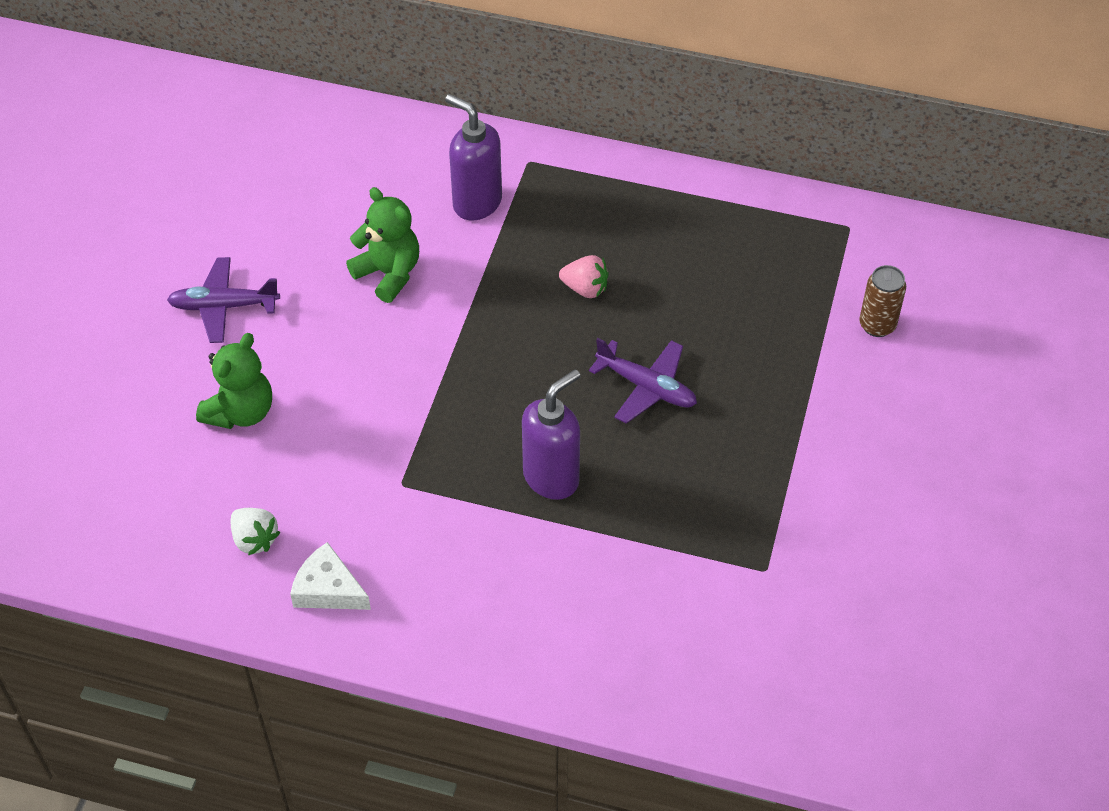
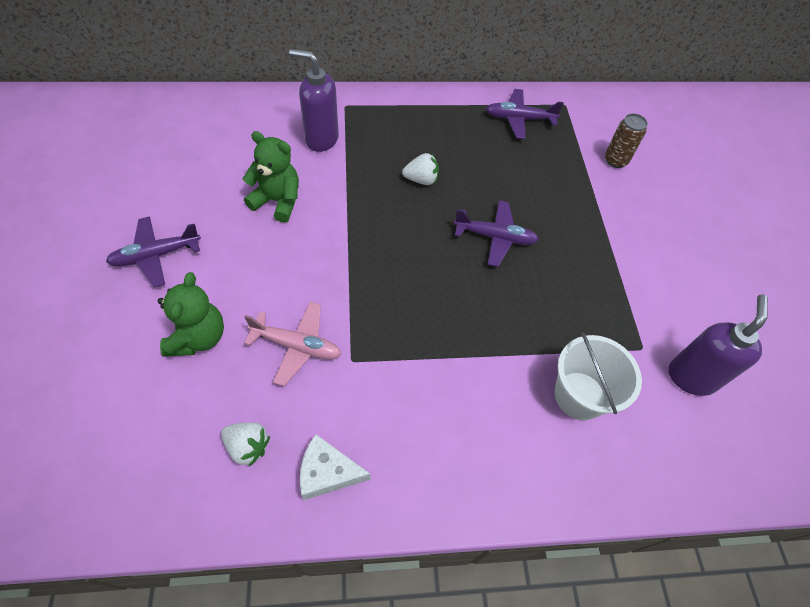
camera: 25 degrees left, 5 degrees up
(346, 451) = (297, 346): none -> pink plane
(552, 477) = (462, 322): purple soap dispenser -> purple soap dispenser (691, 377)
(585, 288) = (421, 180): pink strawberry -> white strawberry
(653, 598) = (579, 395): none -> white bucket
(767, 233) = (519, 119): none -> purple plane

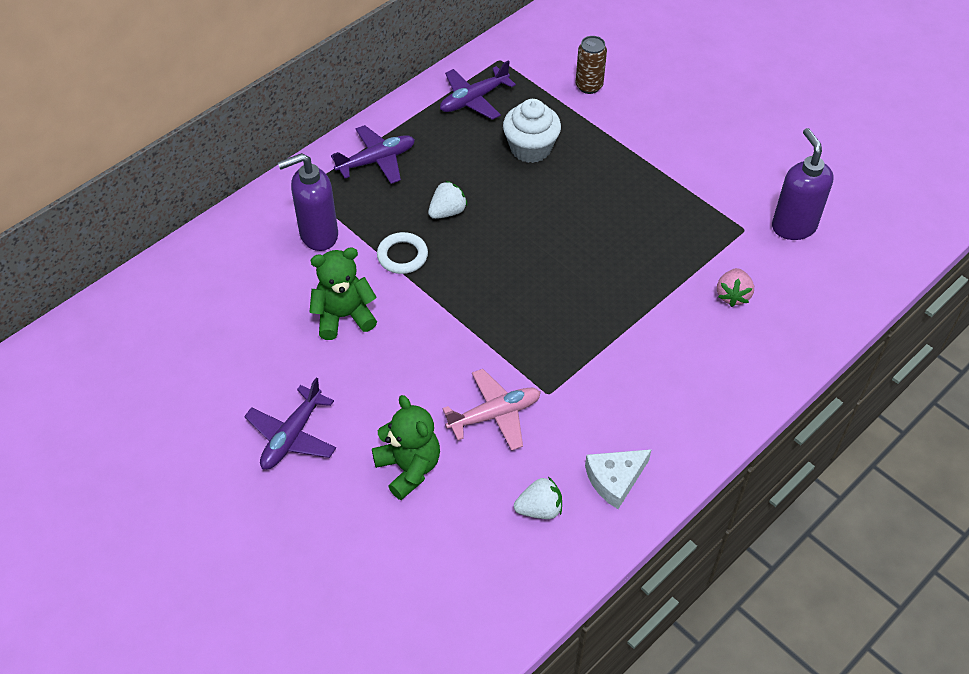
camera: 35 degrees left, 5 degrees down
(359, 188) = (402, 256): none -> white ring
(495, 237) = (558, 219): purple plane -> purple plane (376, 160)
(526, 175) = (530, 148): none -> white cupcake
(579, 395) = (732, 295): white bucket -> pink strawberry

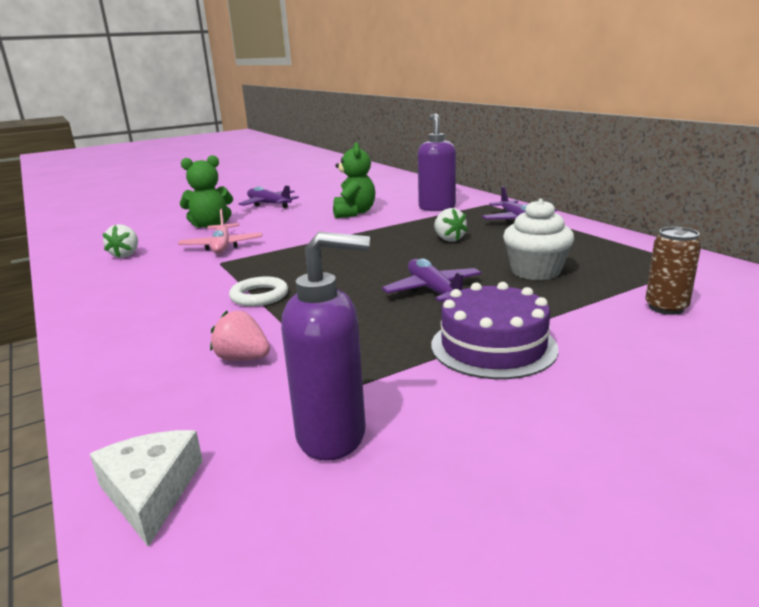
camera: 105 degrees right, 30 degrees down
(402, 256) = (403, 226): white ring -> white ring (259, 296)
(473, 99) = (614, 252): purple plane -> purple plane (433, 291)
(614, 479) = (109, 278): white cheese -> white cheese (151, 491)
(672, 169) = (493, 346): none -> purple cake

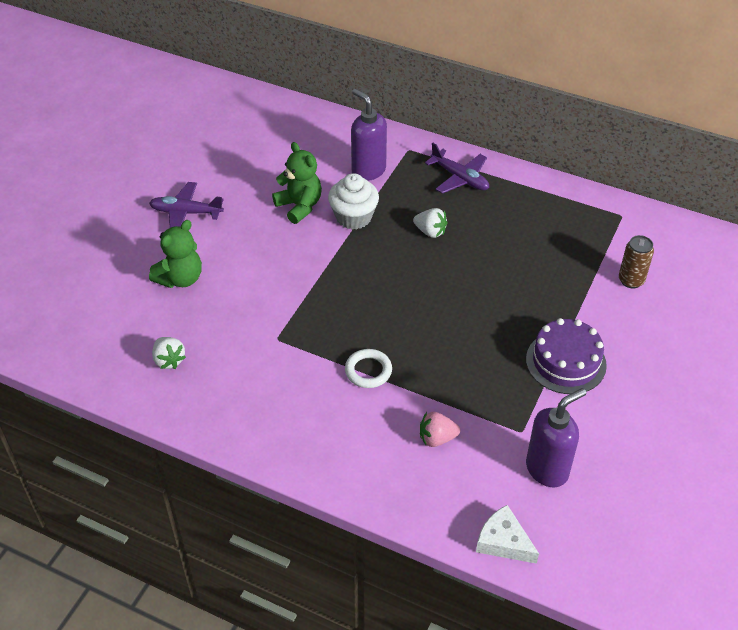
camera: 35 degrees left, 25 degrees up
(222, 246) = (244, 312): pink plane -> none
(433, 291) = (483, 315): purple plane -> none
(535, 271) = (530, 262): white cupcake -> white cupcake (353, 217)

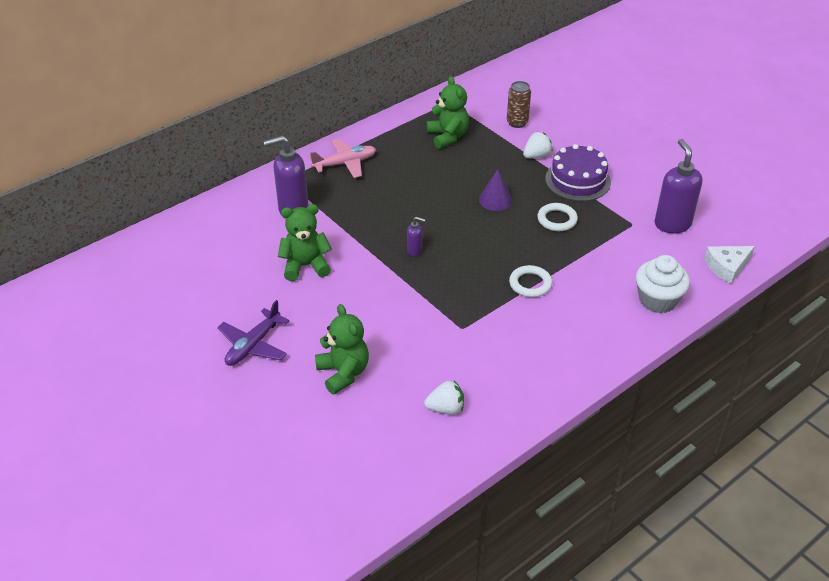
camera: 65 degrees left, 5 degrees down
(353, 217) = (345, 237): white cupcake -> white cupcake (657, 300)
(364, 270) = (415, 251): none -> purple soap dispenser
(430, 232) = (396, 200): white strawberry -> white strawberry (536, 156)
(437, 438) = (618, 269): pink strawberry -> none
(460, 178) = (345, 163): purple plane -> pink plane
(482, 304) = (495, 200): none -> purple cone
(484, 363) = (557, 220): none -> white ring
(560, 234) = (448, 137): none -> green teddy bear

